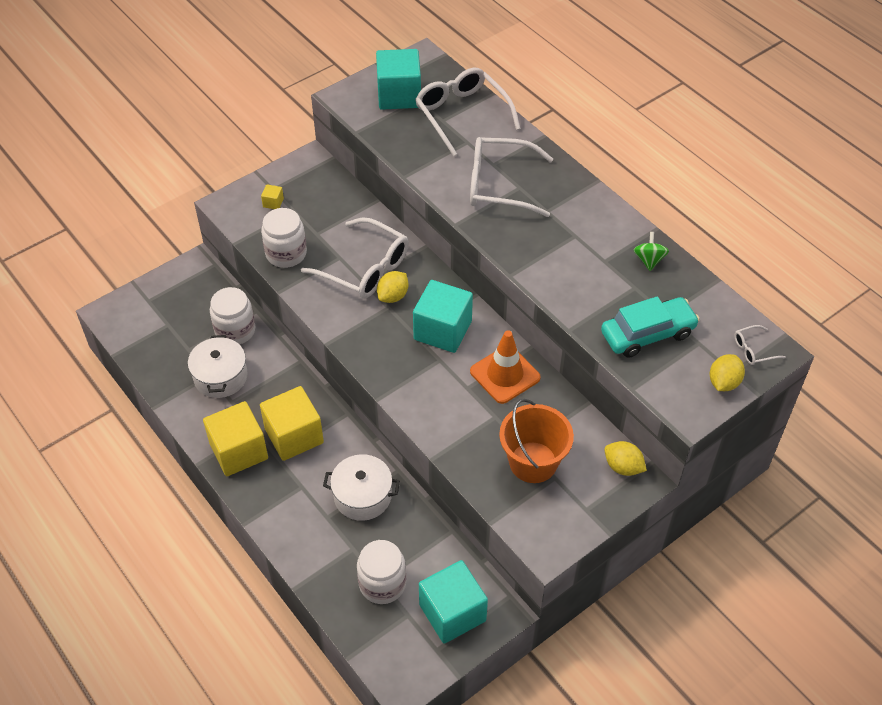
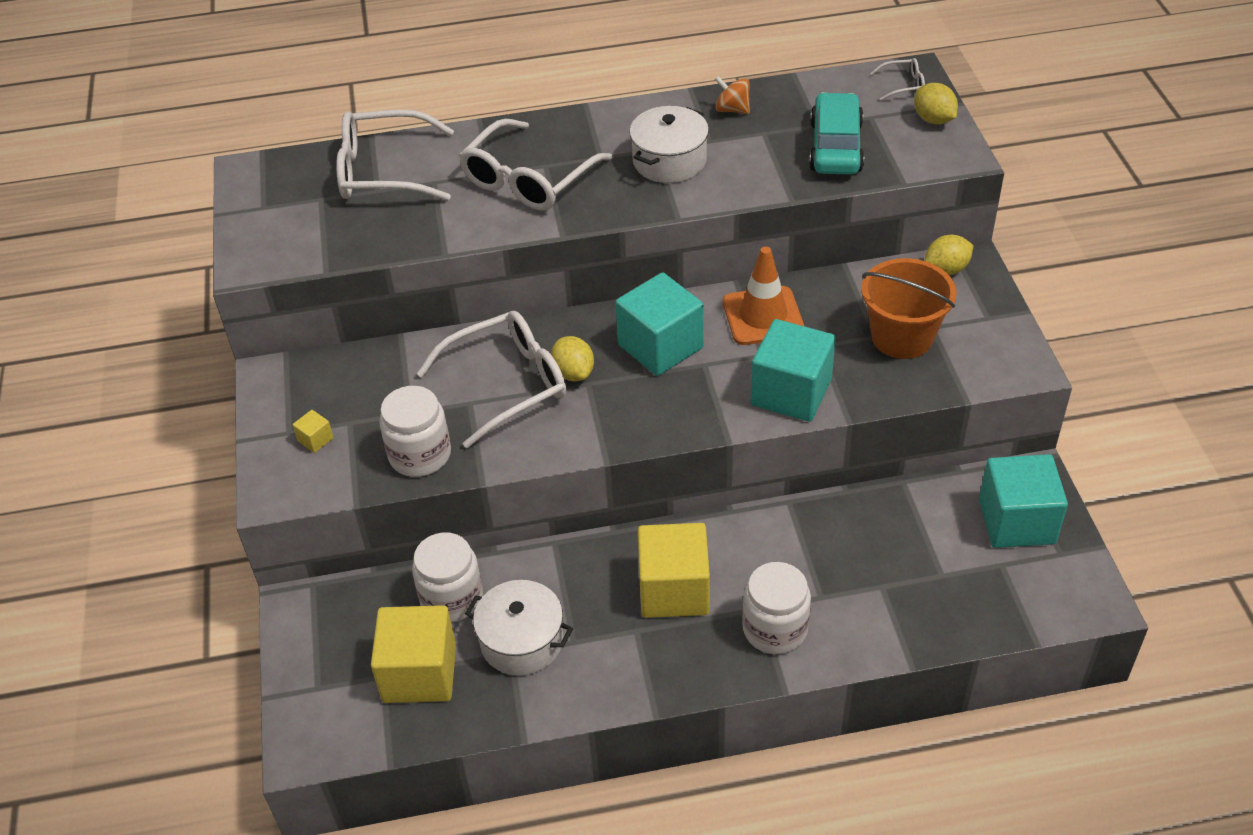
camera: 60 degrees left, 5 degrees down
(239, 451) = (663, 660): yellow cube -> yellow cube (419, 673)
(362, 496) = (808, 550): white pot -> white pot (669, 161)
(382, 583) = (947, 574): white jar -> white jar (775, 629)
(399, 95) = (296, 213): turquoise cube -> turquoise cube (791, 392)
(649, 260) = (732, 109): green spinning top -> orange spinning top
(753, 350) = (902, 85): white glasses -> white glasses turned 105 degrees counterclockwise

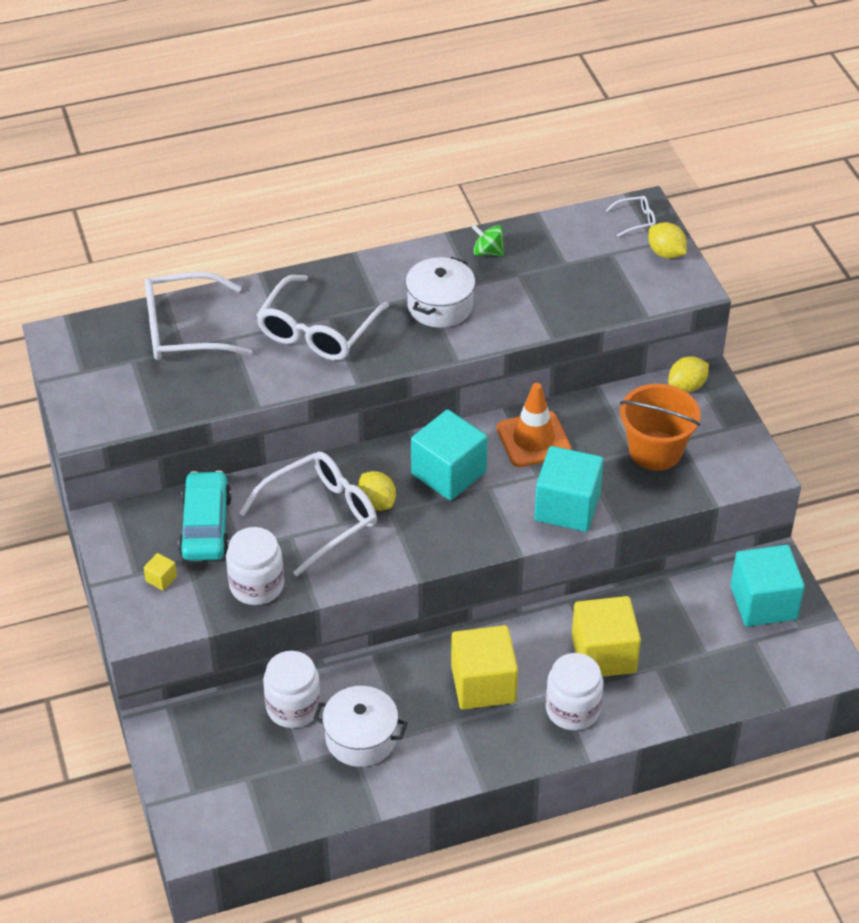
camera: 10 degrees left, 0 degrees up
(419, 673) = (278, 772): yellow cube -> yellow cube (603, 654)
(732, 109) = (488, 252): orange spinning top -> green spinning top
(836, 147) = (584, 284): turquoise car -> turquoise car (206, 526)

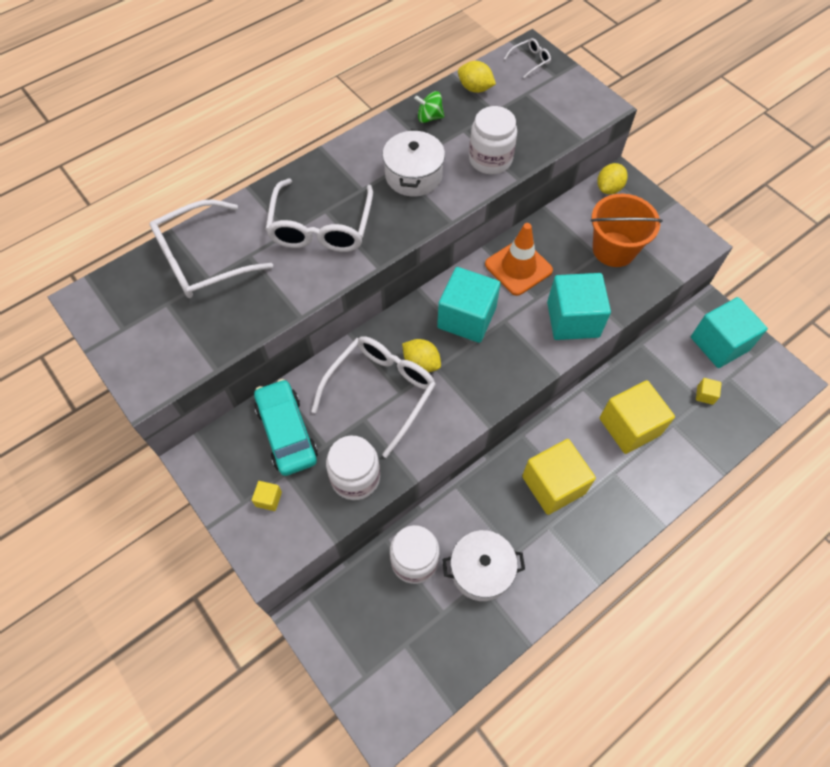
camera: 20 degrees left, 15 degrees up
(572, 709) = (630, 484): white jar -> white jar (490, 159)
(666, 253) = (567, 82): yellow lemon -> yellow lemon (475, 88)
(713, 649) = (705, 395): none -> yellow cube

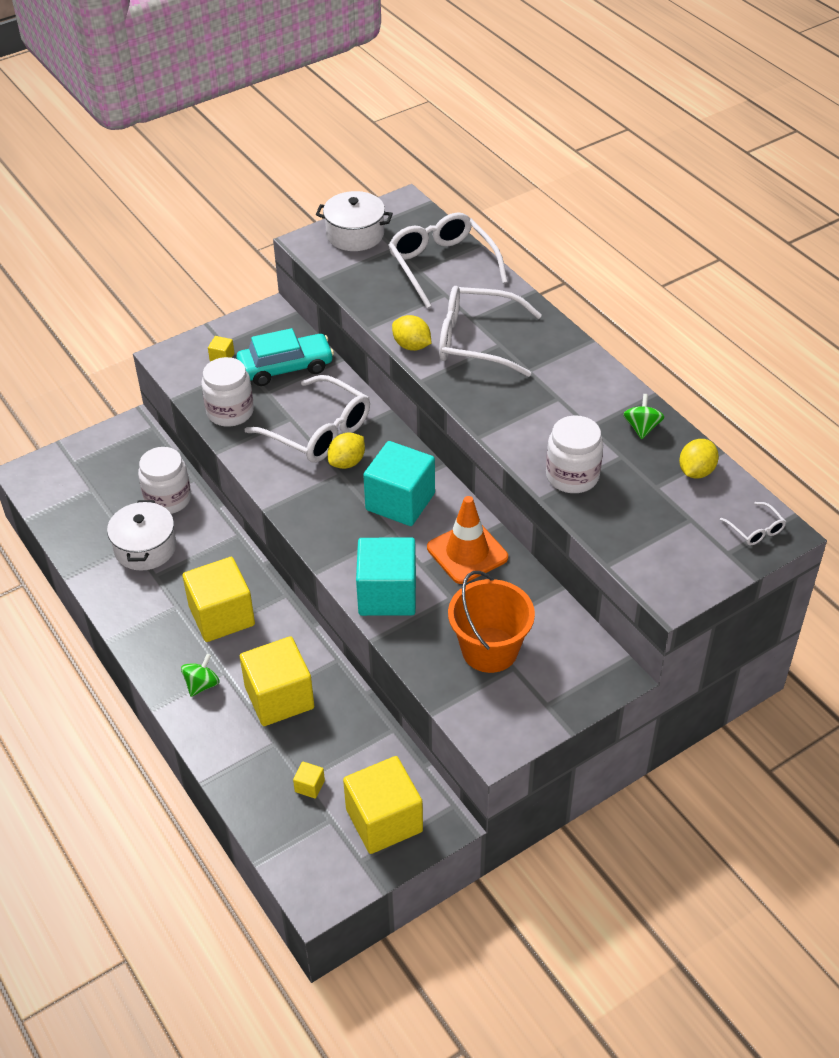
camera: 95 degrees right, 15 degrees down
(413, 175) = (548, 411): white pot -> white pot (355, 234)
(609, 188) = (595, 660): yellow lemon -> yellow lemon (411, 346)
(630, 489) = (202, 685): none -> green spinning top
(719, 344) = (384, 820): turquoise cube -> yellow cube

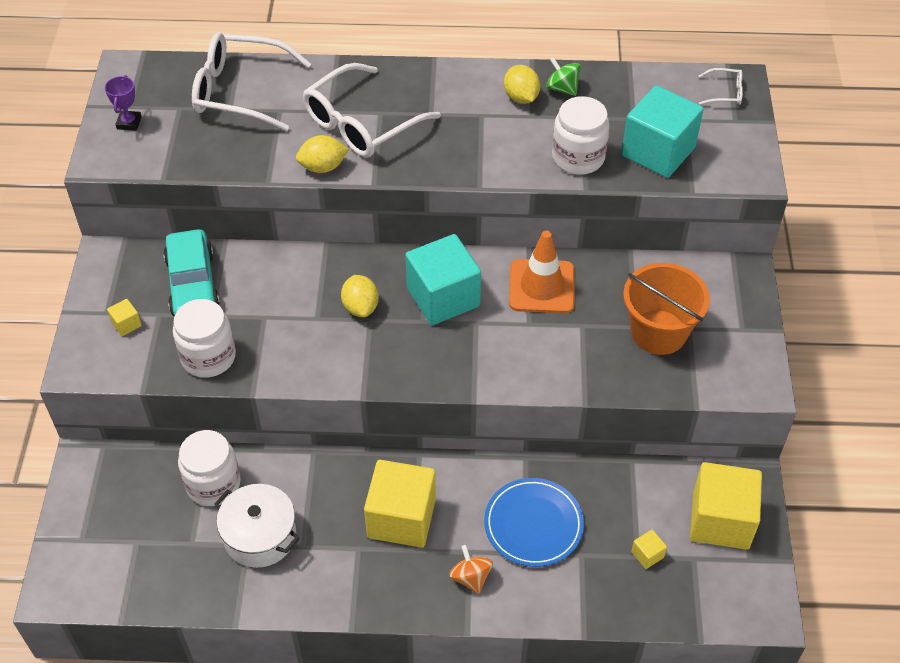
camera: 55 degrees left, 5 degrees up
(202, 685) = (471, 577): green spinning top -> orange spinning top
(279, 697) = (533, 524): yellow cube -> blue plate
(286, 368) = (193, 284): turquoise car -> turquoise car turned 150 degrees clockwise
(318, 431) = (300, 306): white glasses -> none
(355, 234) = (129, 123): white pot -> purple trophy
(387, 594) = (543, 365): turquoise cube -> turquoise cube (658, 151)
(696, 471) = (637, 87): yellow lemon -> yellow lemon (521, 97)

